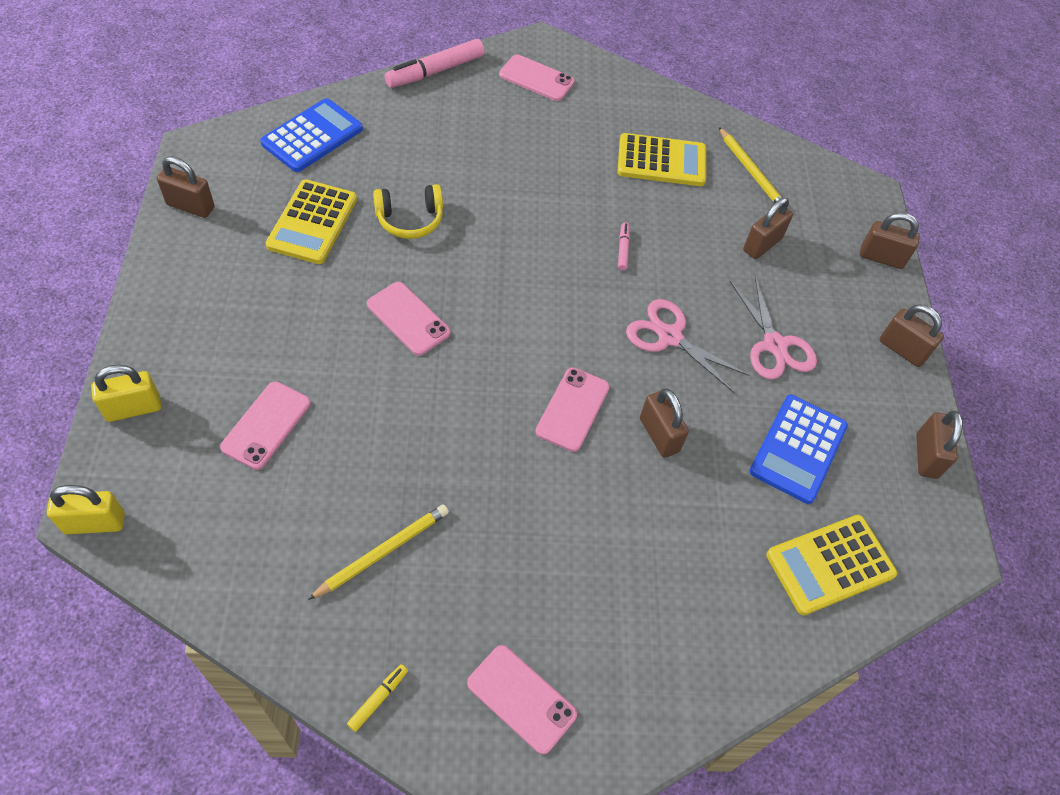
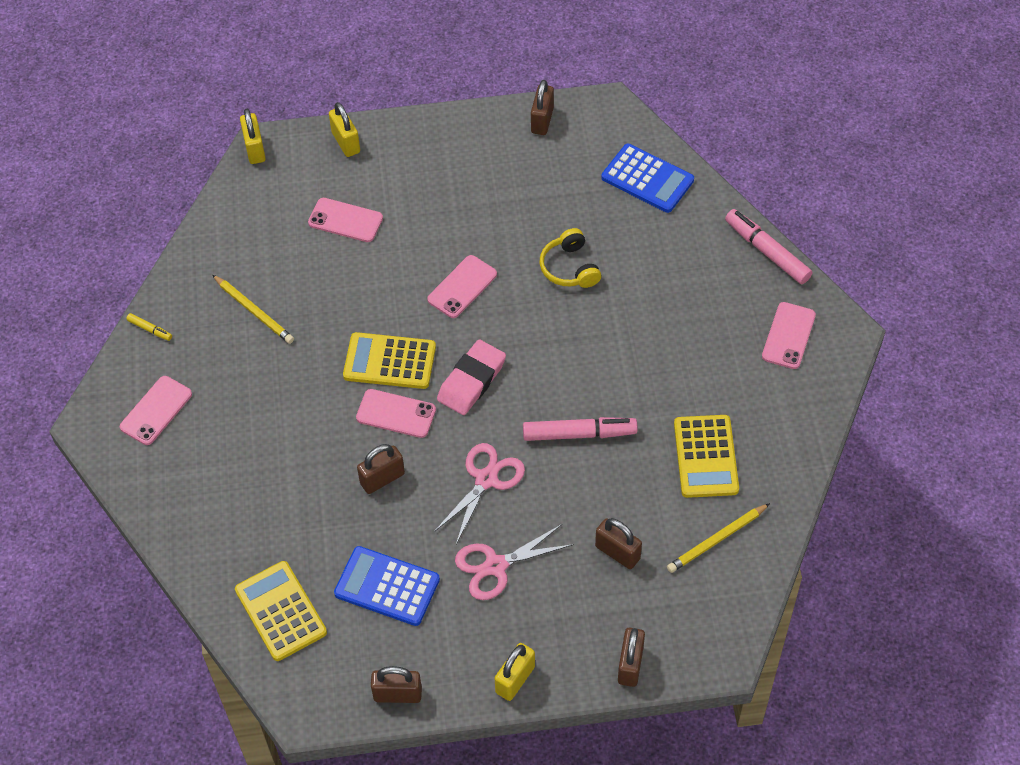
camera: 90 degrees right, 0 degrees up
(312, 222) = (547, 202): yellow calculator -> yellow calculator (389, 361)
(540, 330) = (471, 381): none -> pink eraser
(623, 249) = (579, 433): pink marker -> pink marker, size x2.11
(902, 349) = (515, 679): brown padlock -> yellow padlock

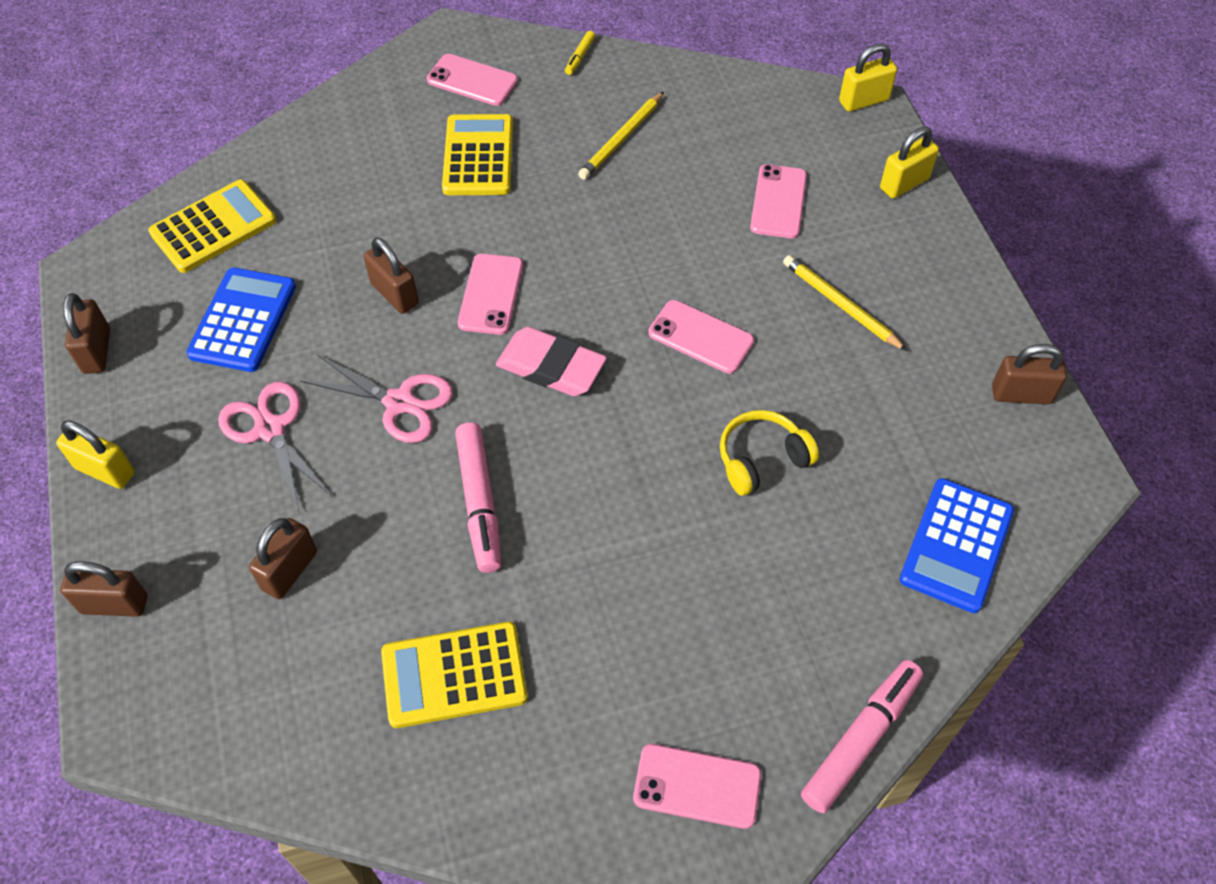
camera: 80 degrees right, 0 degrees up
(389, 361) = (568, 277): yellow calculator -> yellow calculator (478, 156)
(717, 539) = (311, 703): yellow pencil -> yellow pencil (841, 305)

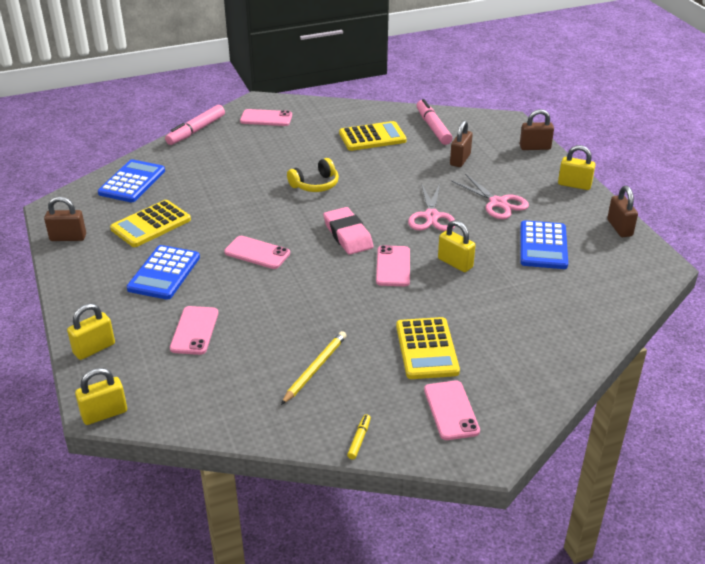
camera: 175 degrees right, 20 degrees down
(213, 227) = (596, 292): yellow calculator -> yellow calculator (151, 224)
(394, 294) = (455, 263): brown padlock -> yellow padlock
(399, 402) = (431, 216): pink scissors -> pink scissors turned 105 degrees counterclockwise
(472, 81) = (451, 410): pink phone -> pink phone turned 60 degrees clockwise
(480, 502) = (375, 184): pink marker -> pink marker (433, 127)
(551, 367) = (348, 235): pink eraser -> pink eraser turned 45 degrees clockwise
(761, 459) = (226, 205): yellow headphones -> yellow headphones (315, 185)
(841, 305) = (164, 273): yellow pencil -> blue calculator

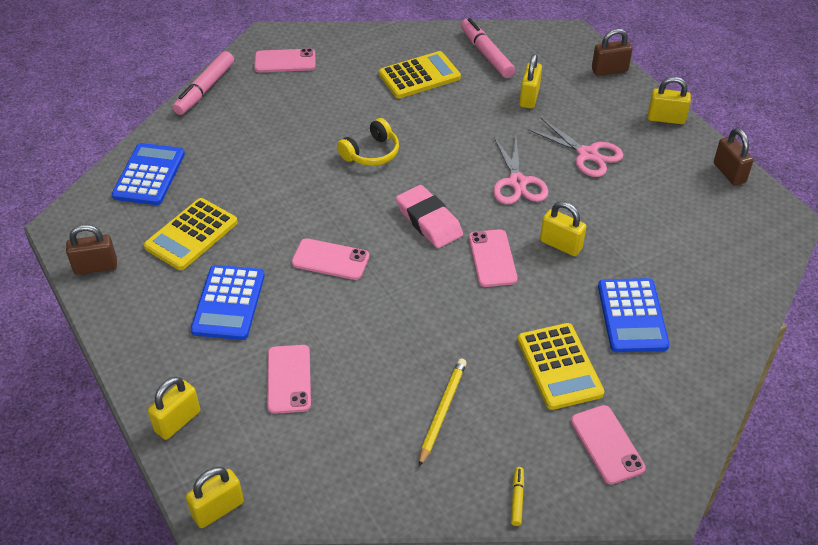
camera: 10 degrees left, 10 degrees up
(460, 160) = (529, 97): brown padlock -> yellow padlock
(543, 246) = (652, 208): blue calculator -> blue calculator (632, 316)

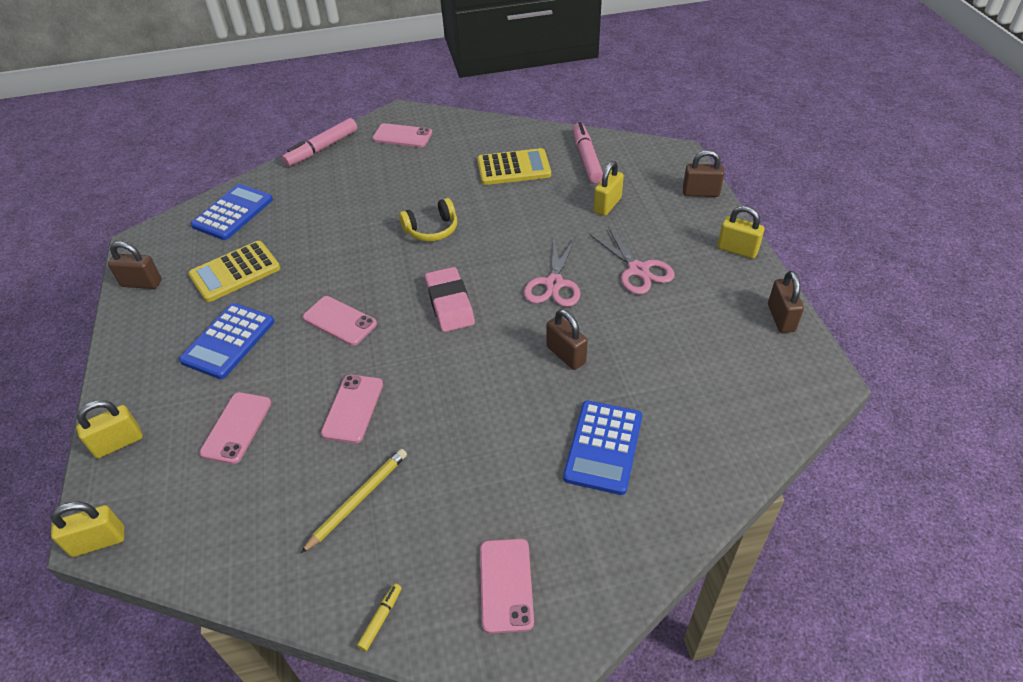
camera: 20 degrees right, 0 degrees up
(492, 258) = (490, 353): pink phone -> pink phone (353, 408)
(559, 366) = (500, 483): yellow calculator -> none
(561, 245) = (566, 355): yellow padlock -> brown padlock

